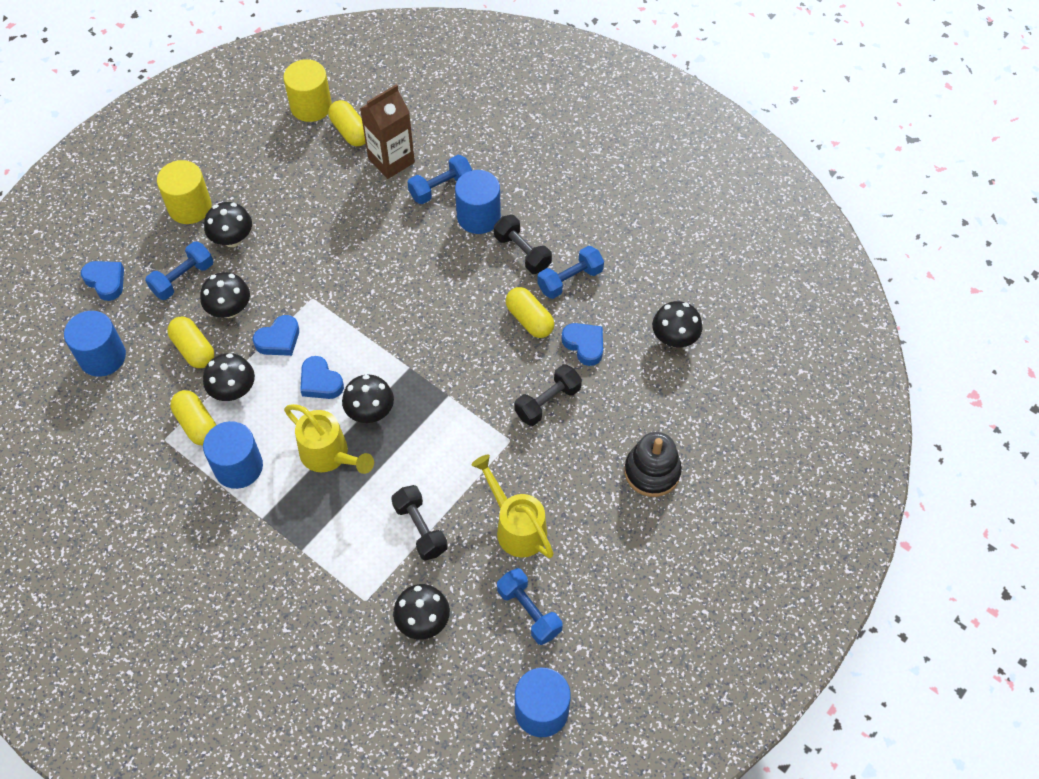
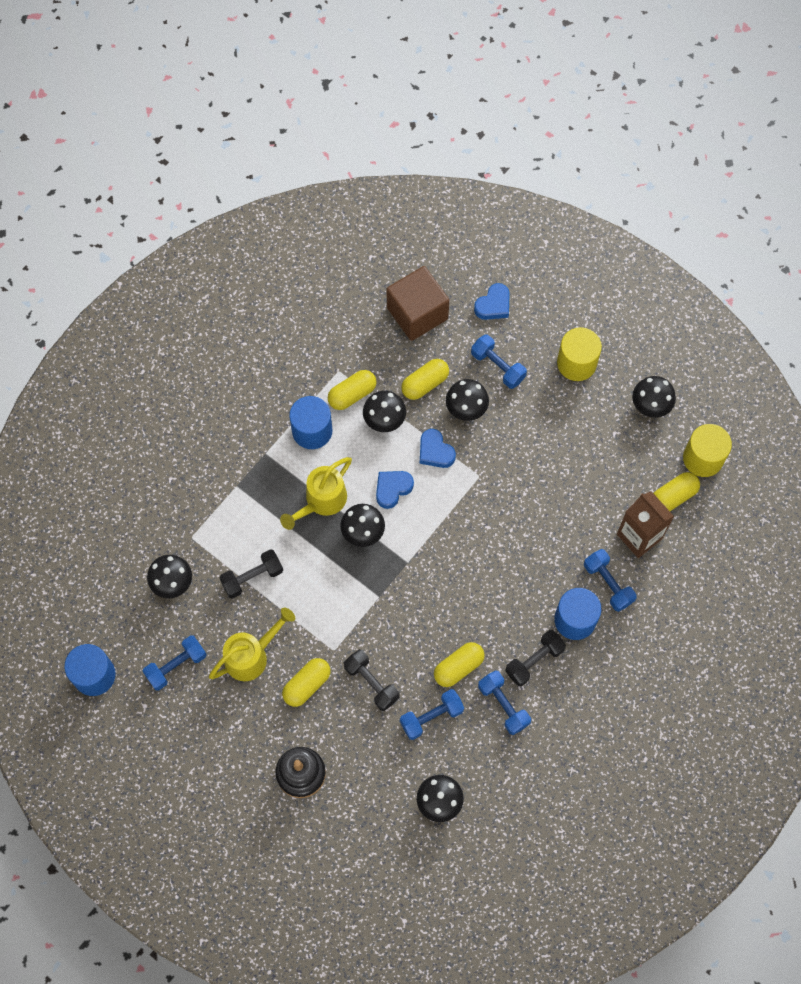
camera: 90 degrees right, 10 degrees up
(102, 357) = (417, 313): blue cylinder -> brown cube
(232, 239) = (542, 403): black mushroom -> black mushroom (650, 405)
(550, 467) = (307, 685): none -> yellow capsule
(584, 345) = (431, 717): blue heart -> blue dumbbell

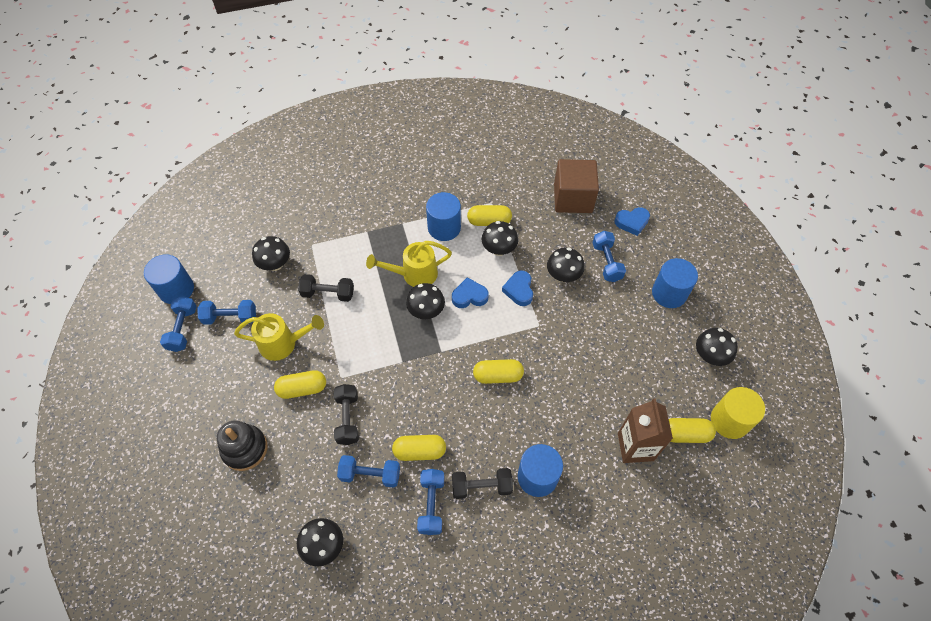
camera: 35 degrees right, 10 degrees down
(425, 383) = (545, 243): yellow capsule -> yellow capsule (498, 376)
(576, 363) = (669, 293): yellow cylinder -> blue cylinder
(608, 583) = (584, 466): blue dumbbell -> blue dumbbell (183, 329)

